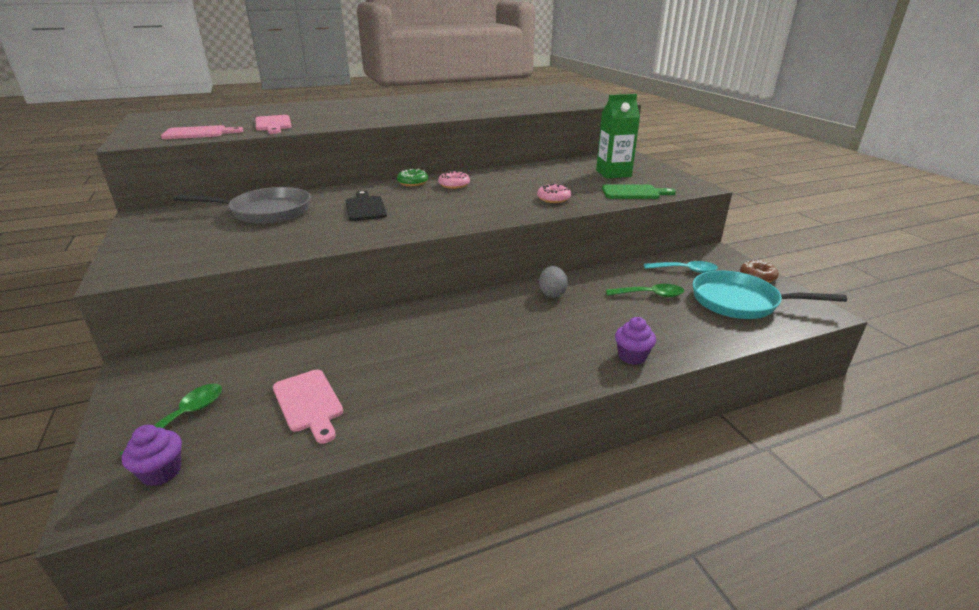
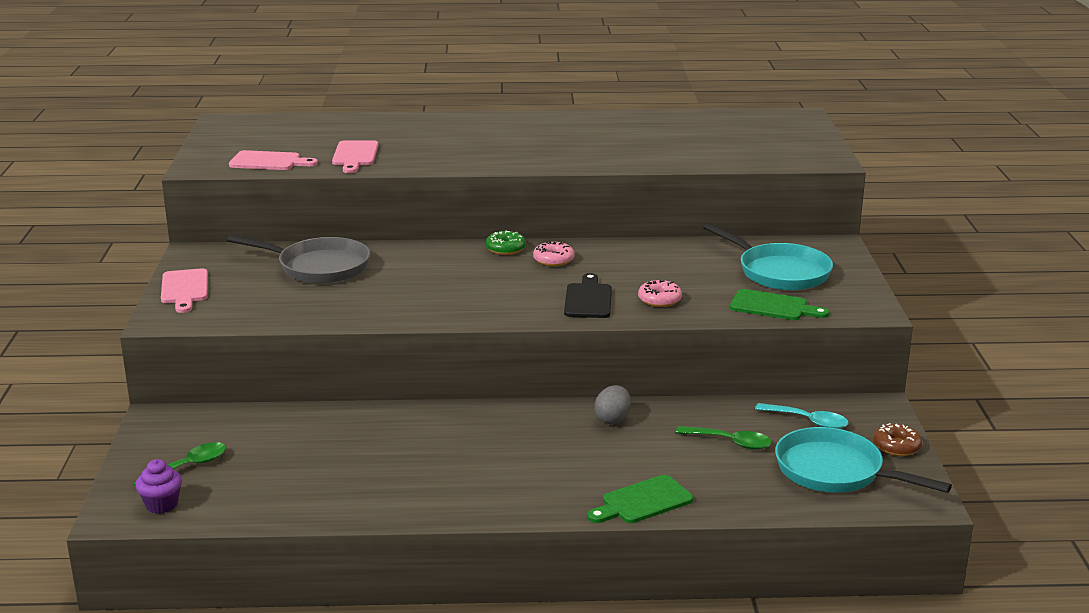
camera: 20 degrees right, 5 degrees down
(309, 403) = (297, 478): pink cutting board -> pink cutting board (184, 289)
(365, 207) = (428, 278): black cutting board -> black cutting board (588, 299)
(613, 173) = (779, 272): green carton -> turquoise pan
(632, 356) = (642, 501): purple cupcake -> green cutting board

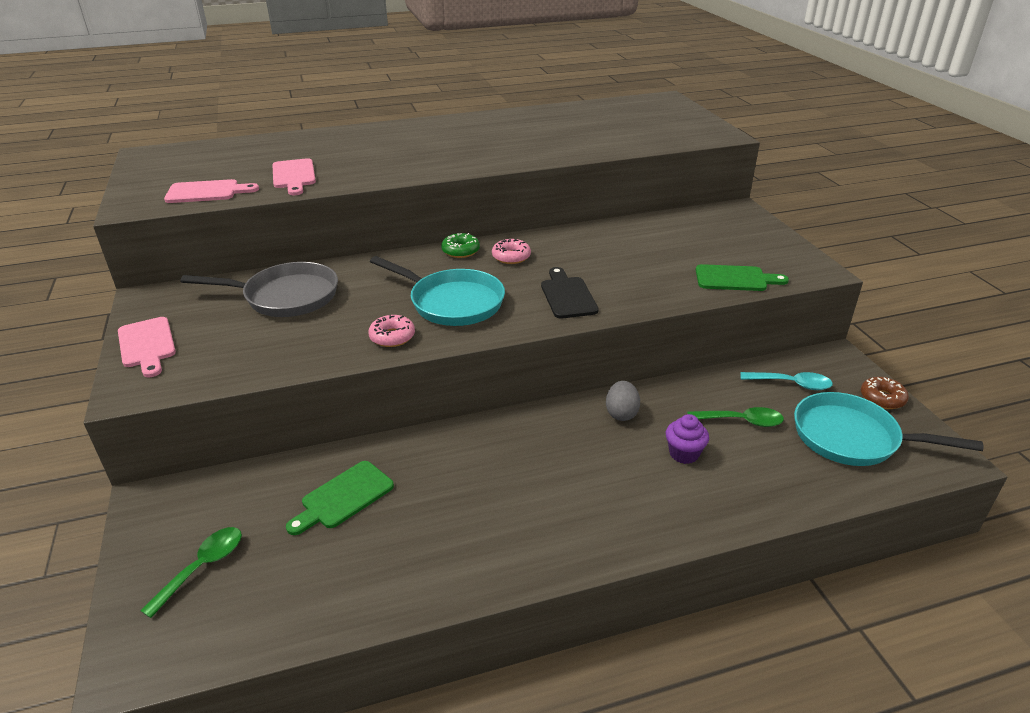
camera: 15 degrees left, 10 degrees up
(161, 505) = (184, 636): purple cupcake -> purple cupcake (684, 453)
(642, 501) = (706, 513): green cutting board -> green cutting board (343, 497)
(659, 300) = (632, 286): pink donut -> pink donut (392, 337)
(779, 272) = (714, 242): turquoise pan -> turquoise pan (452, 302)

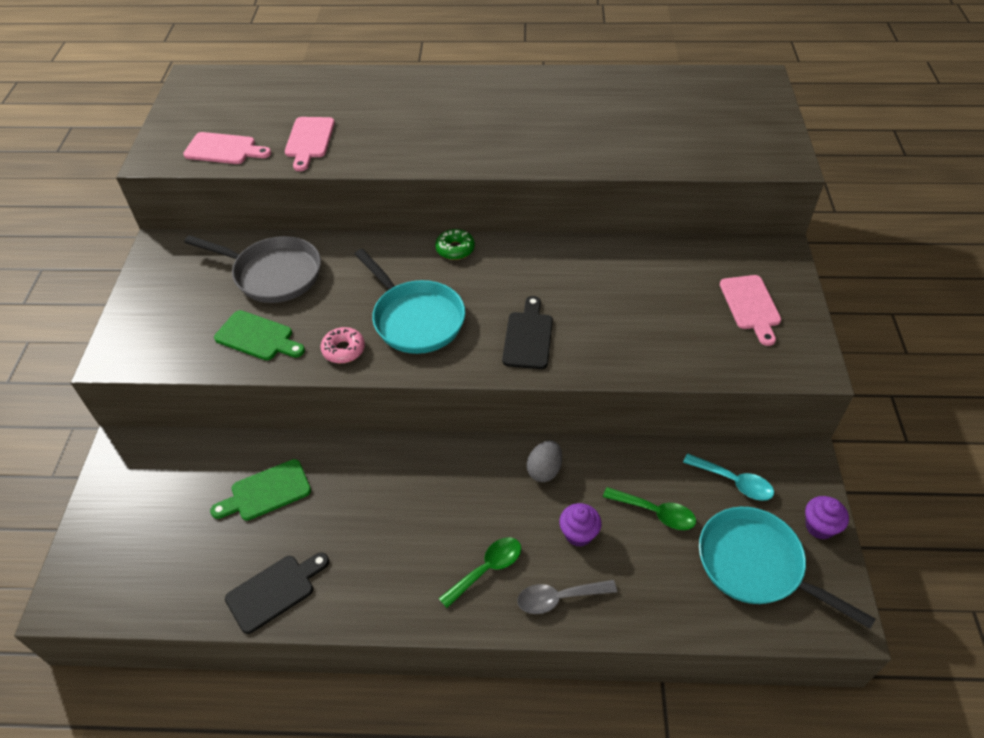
camera: 20 degrees right, 15 degrees up
(147, 345) = (142, 306): pink cutting board -> pink cutting board (751, 306)
(202, 567) = (139, 528): green spoon -> green spoon (486, 569)
(397, 583) = (274, 591): none -> black cutting board
(511, 257) = (500, 269): pink donut -> none
(698, 508) = (559, 598): none -> grey spoon
(735, 279) = (712, 356): green cutting board -> green cutting board (257, 337)
(882, 398) = (819, 526): brown donut -> purple cupcake

